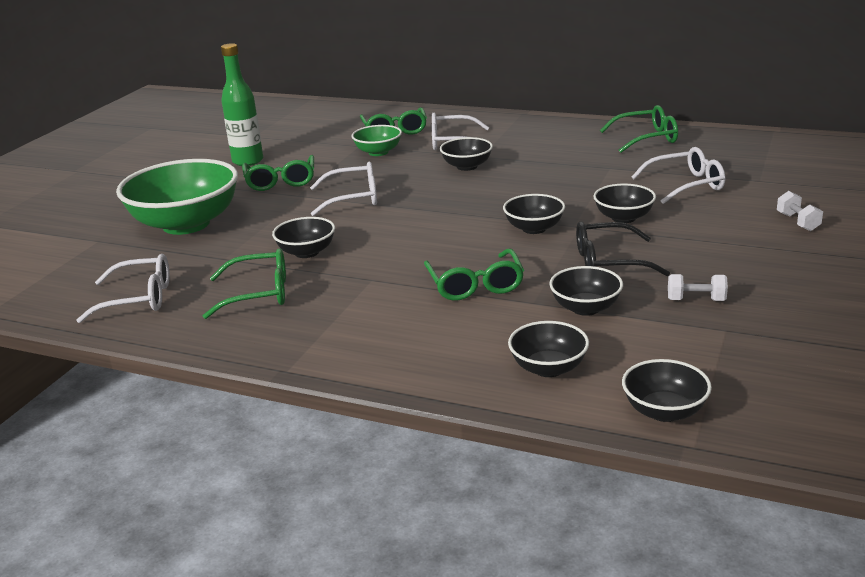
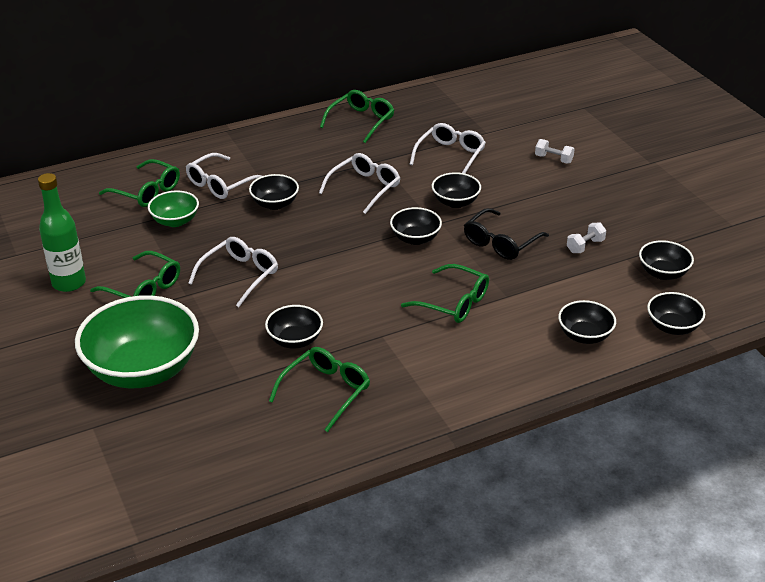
camera: 50 degrees left, 10 degrees up
(138, 299) = (242, 450): white glasses -> white glasses (364, 188)
(585, 308) = (540, 284): black bowl -> black bowl (663, 273)

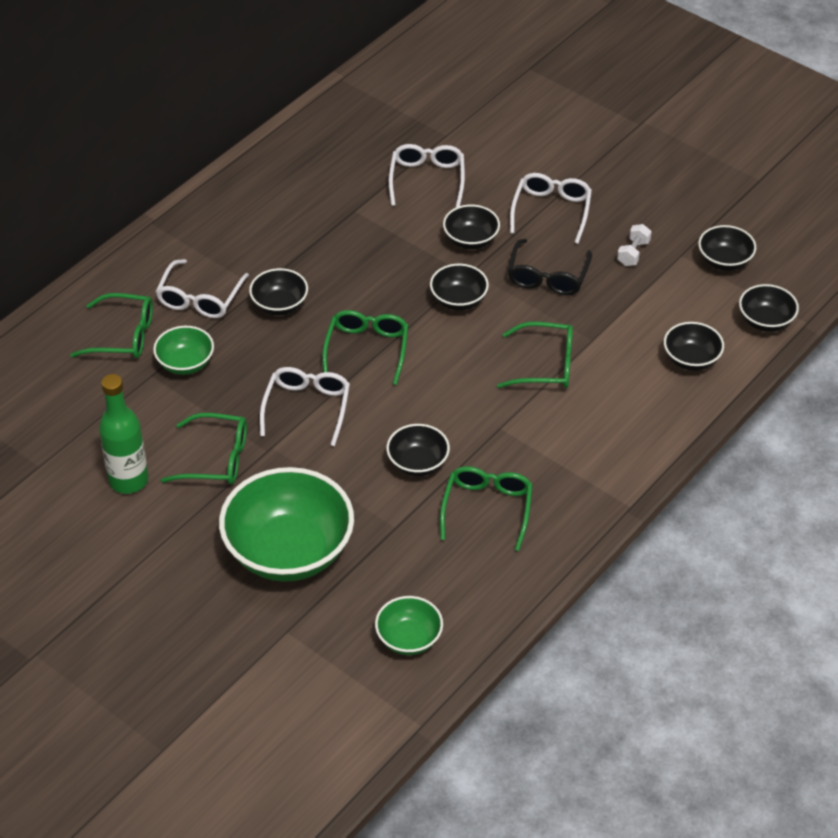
camera: 25 degrees left, 10 degrees up
(184, 468) = (409, 639): none -> green bowl
(361, 121) = (298, 162): green glasses -> green glasses (367, 349)
(364, 188) = (363, 252): white glasses -> white glasses (551, 211)
(553, 159) = (538, 150): white dumbbell -> none

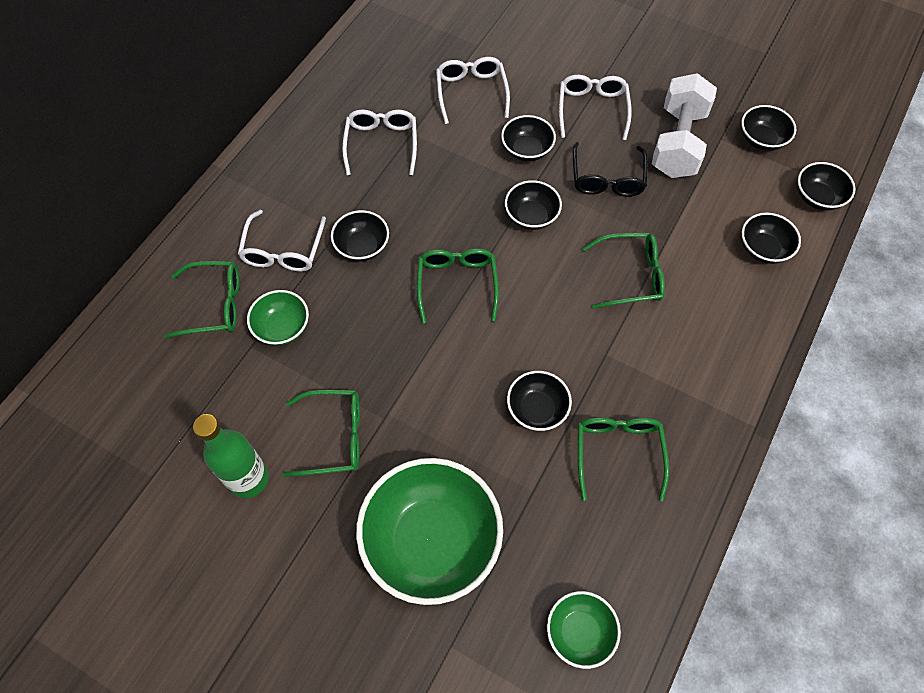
camera: 10 degrees left, 15 degrees up
(307, 408) = (413, 361): white glasses -> white glasses (381, 144)
(633, 253) = (678, 143): white dumbbell -> white dumbbell, size x2.37

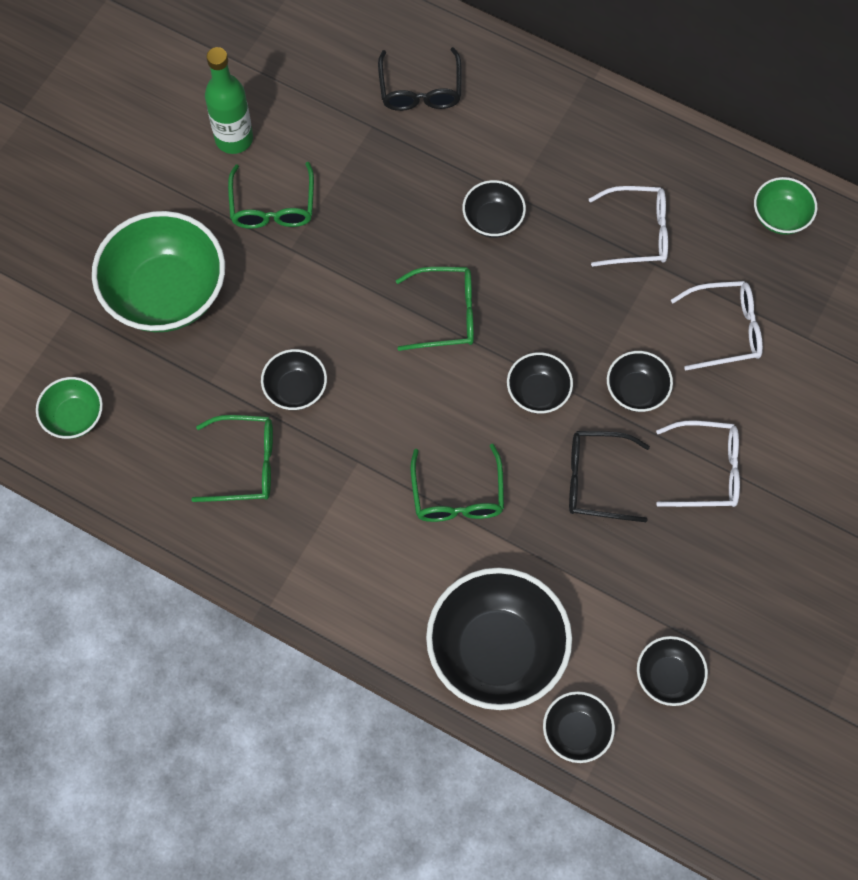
camera: 90 degrees right, 5 degrees up
(214, 305) = (420, 90): green glasses -> black glasses
(282, 327) = (393, 152): green bowl -> green bowl (780, 217)
(283, 250) = (487, 145): white glasses -> none
(678, 143) = (657, 570): white dumbbell -> none
(763, 249) = (496, 651): black bowl -> black bowl, size x2.03

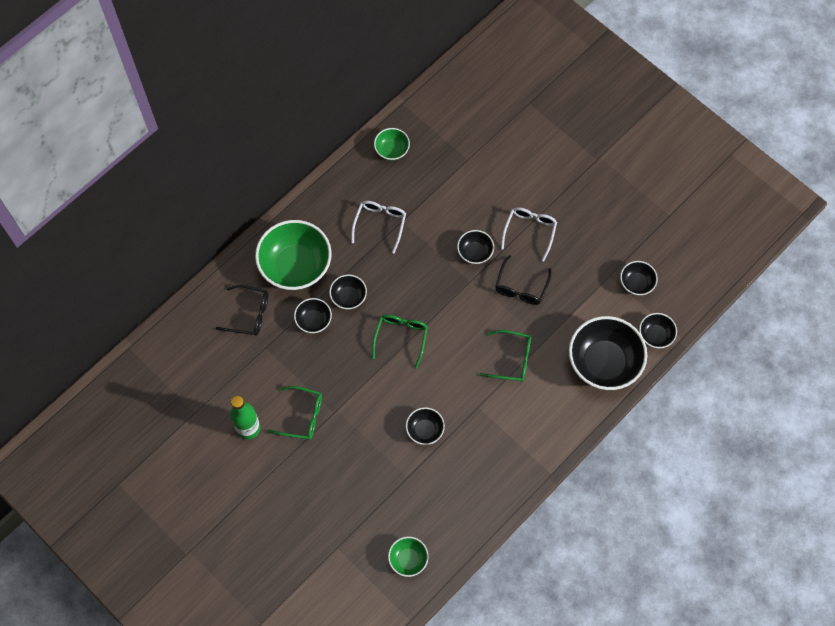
camera: 75 degrees left, 0 degrees up
(166, 293) = (342, 490): green bowl -> green bowl (295, 266)
(245, 464) = (464, 468): green glasses -> none
(538, 392) = (462, 302): black bowl -> black bowl (313, 320)
(725, 330) = (451, 198): white glasses -> none

